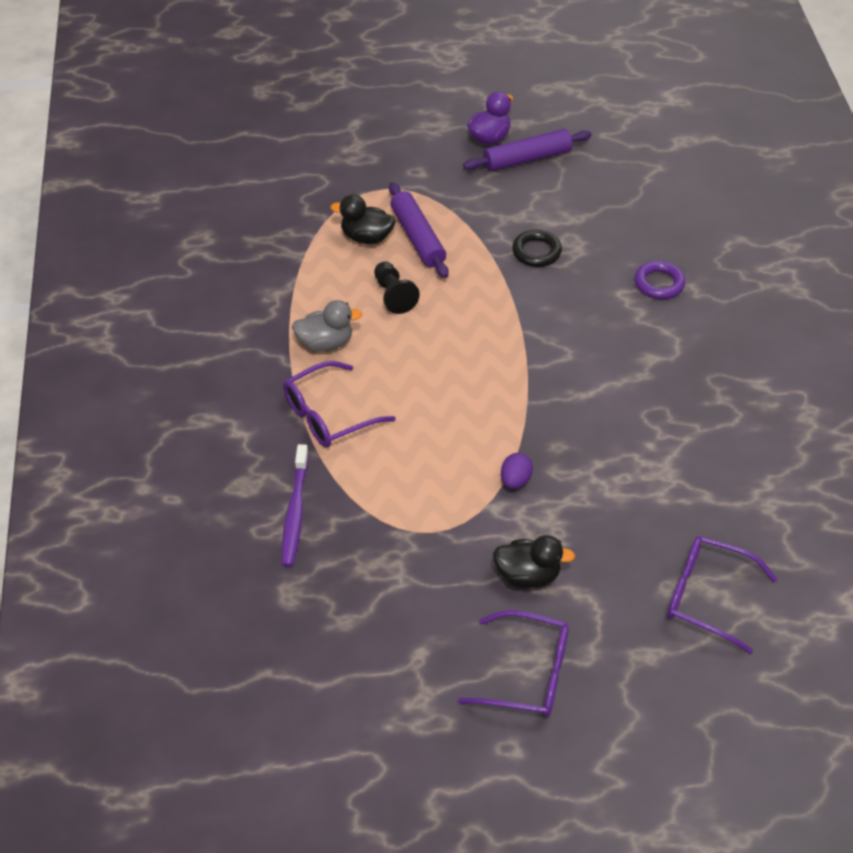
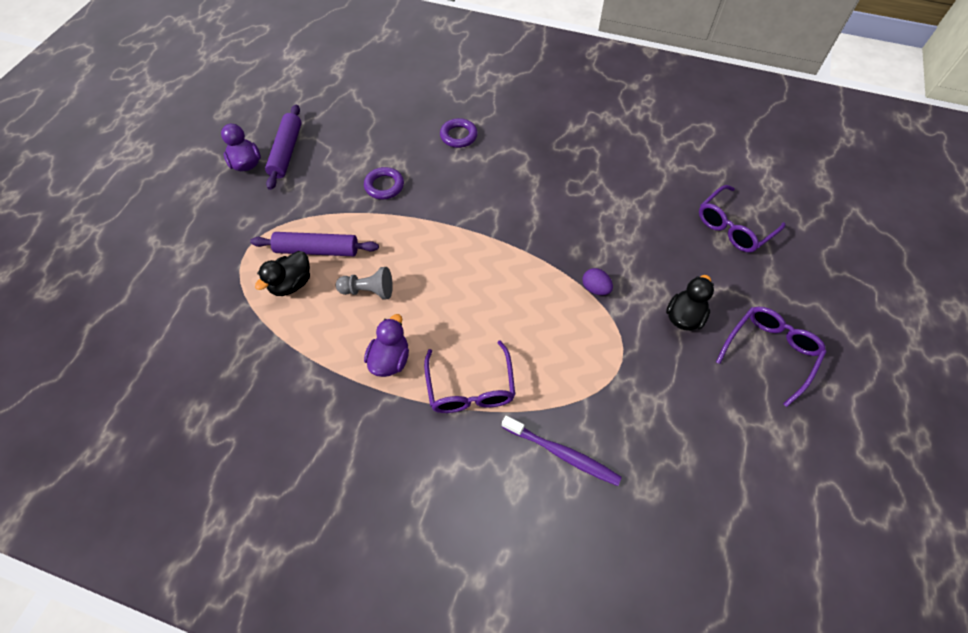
camera: 65 degrees left, 10 degrees up
(325, 343) = (390, 359): grey duck -> purple duck
(393, 295) = (368, 291): black pawn -> grey pawn
(536, 252) = (384, 186): black ring -> purple ring

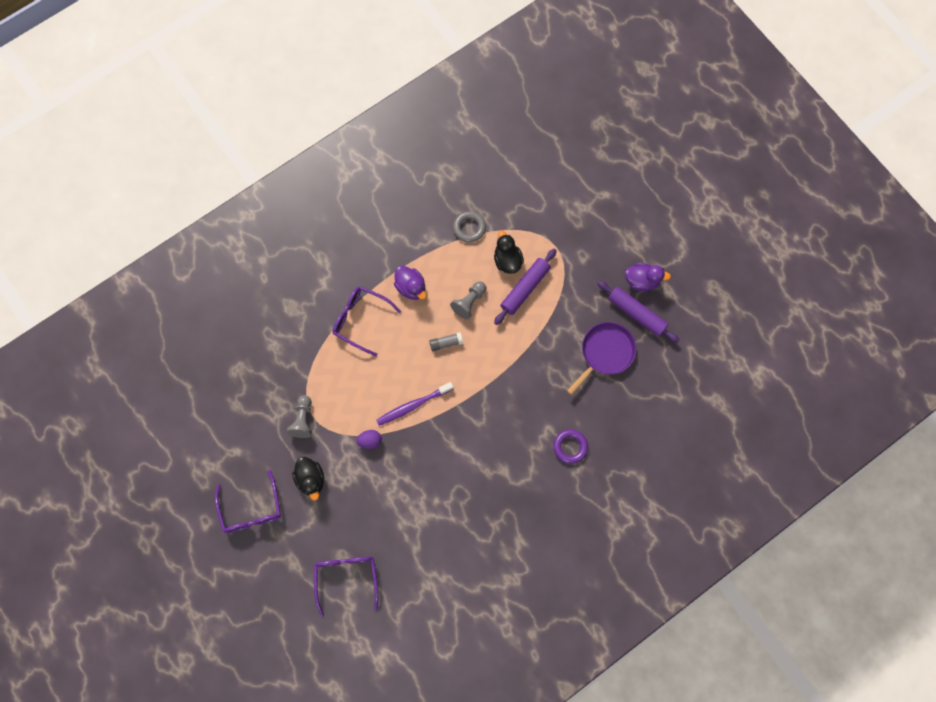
camera: 125 degrees right, 15 degrees up
(270, 345) = (469, 228): none -> grey ring
(345, 155) = (605, 353): none -> purple pan
(384, 186) = (554, 362): purple ring -> none
(433, 285) = (446, 343): none -> grey glue stick
(562, 453) = (288, 342): purple toothbrush -> purple toothbrush (413, 405)
(634, 368) = (303, 420): none -> grey pawn

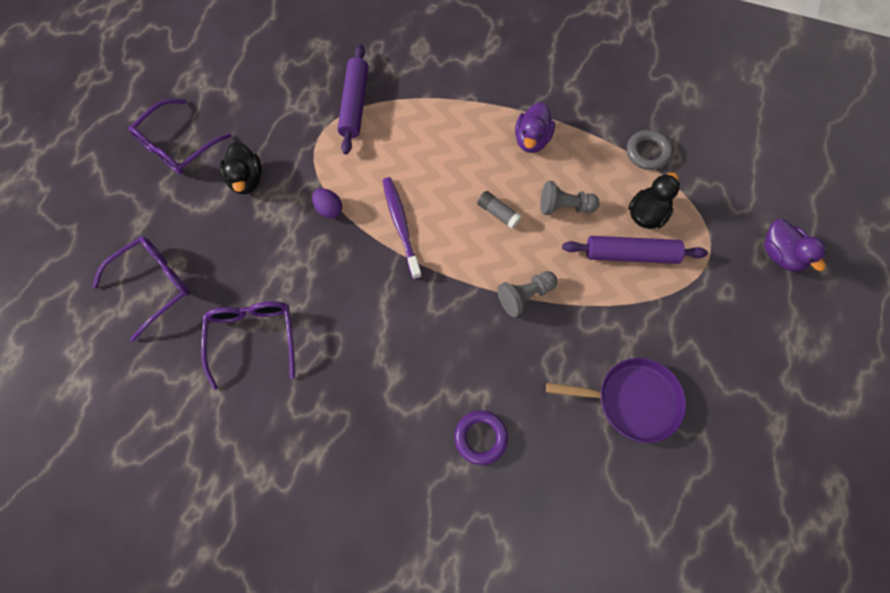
camera: 55 degrees right, 5 degrees down
(303, 420) = (307, 132): grey pawn -> grey pawn (525, 295)
(311, 479) = (246, 179): black duck -> black duck turned 45 degrees counterclockwise
(360, 320) = (457, 116): purple glasses -> purple glasses (253, 338)
(413, 405) = (401, 226): purple toothbrush -> purple toothbrush turned 45 degrees clockwise
(636, 314) = (714, 406): purple rolling pin -> purple rolling pin (354, 104)
(642, 281) = (761, 384): purple duck -> purple duck (780, 254)

